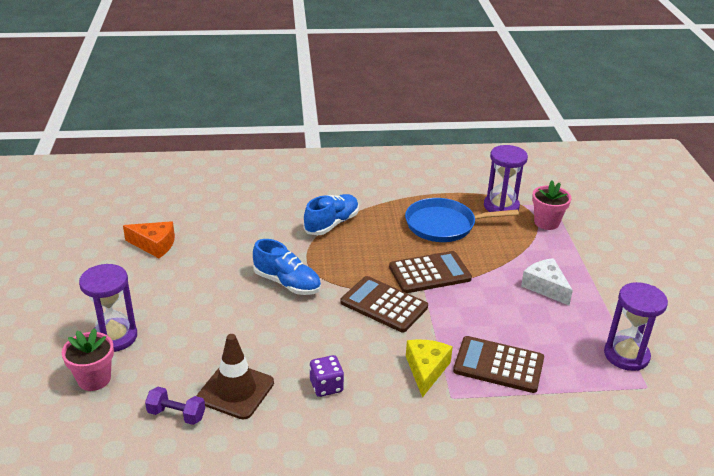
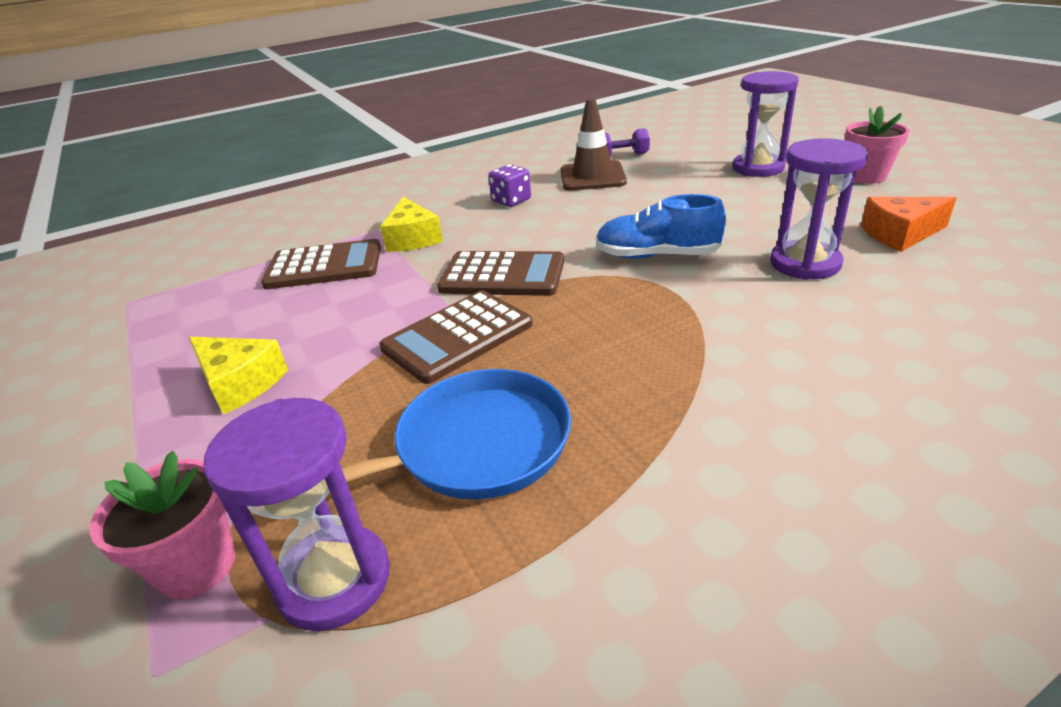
camera: 160 degrees right, 0 degrees up
(94, 379) = (721, 149): pink flower pot -> pink flower pot (866, 176)
(332, 224) = (704, 359): blue shoe -> none
(545, 287) = (240, 383): white cheese -> yellow cheese
(626, 355) = (135, 326): purple hourglass -> purple hourglass (805, 263)

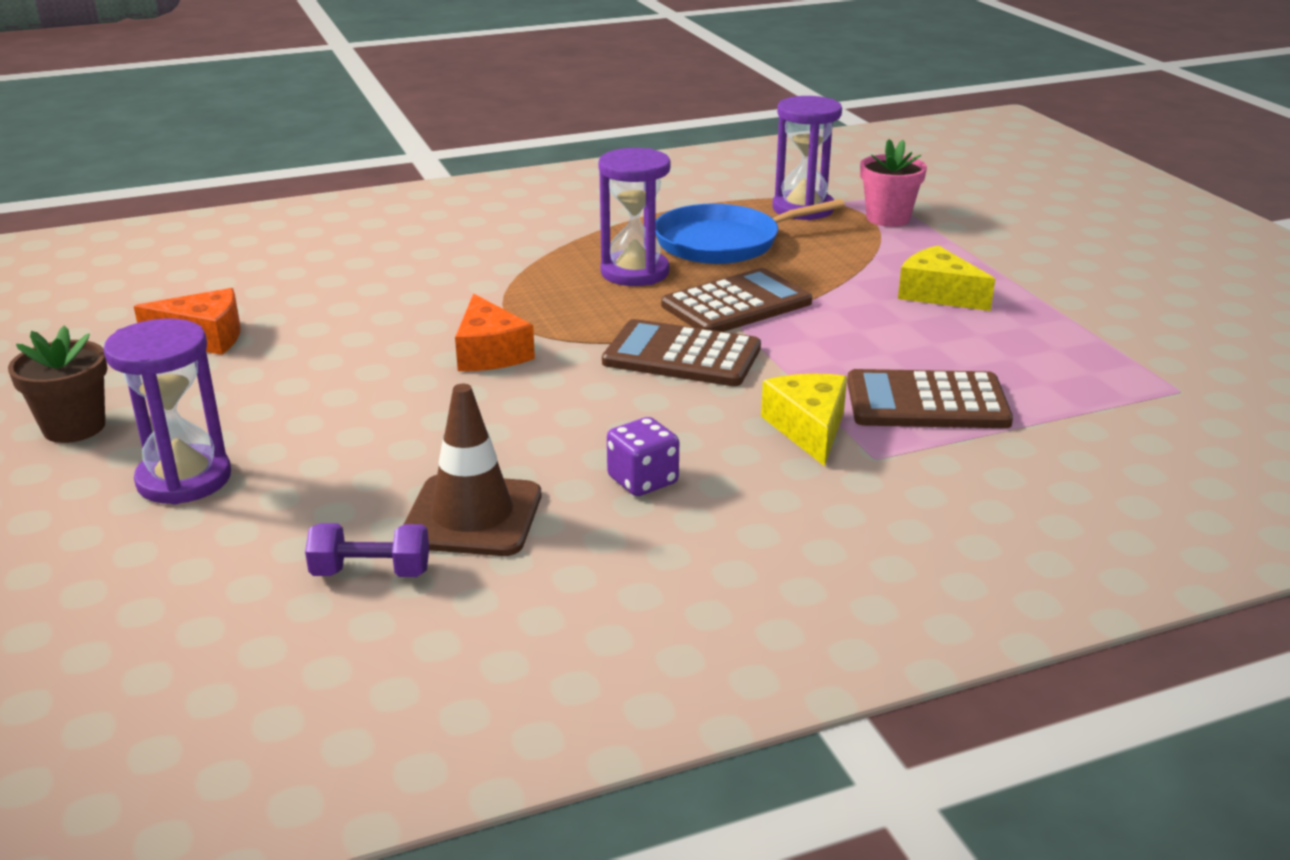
camera: 175 degrees left, 5 degrees down
(657, 255) = (490, 353): blue shoe -> orange cheese
(805, 263) = (348, 322): purple hourglass -> purple hourglass (634, 272)
(866, 176) = (74, 427): pink flower pot -> brown flower pot

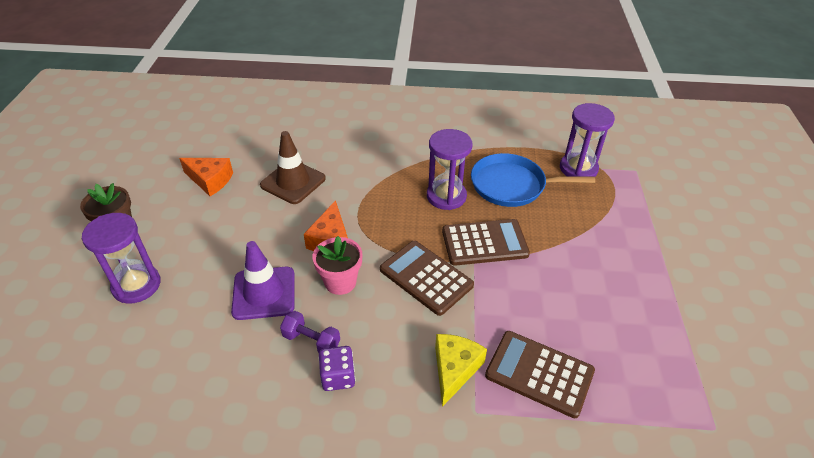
camera: 25 degrees right, 15 degrees up
(371, 573) = (168, 393): purple dumbbell -> purple dumbbell (311, 341)
(433, 431) = (264, 293): none -> purple traffic cone
(472, 516) = (239, 369): brown traffic cone -> brown traffic cone (293, 182)
(888, 218) = (625, 193): pink flower pot -> pink flower pot (340, 282)
(937, 294) = (611, 274): yellow cheese -> none

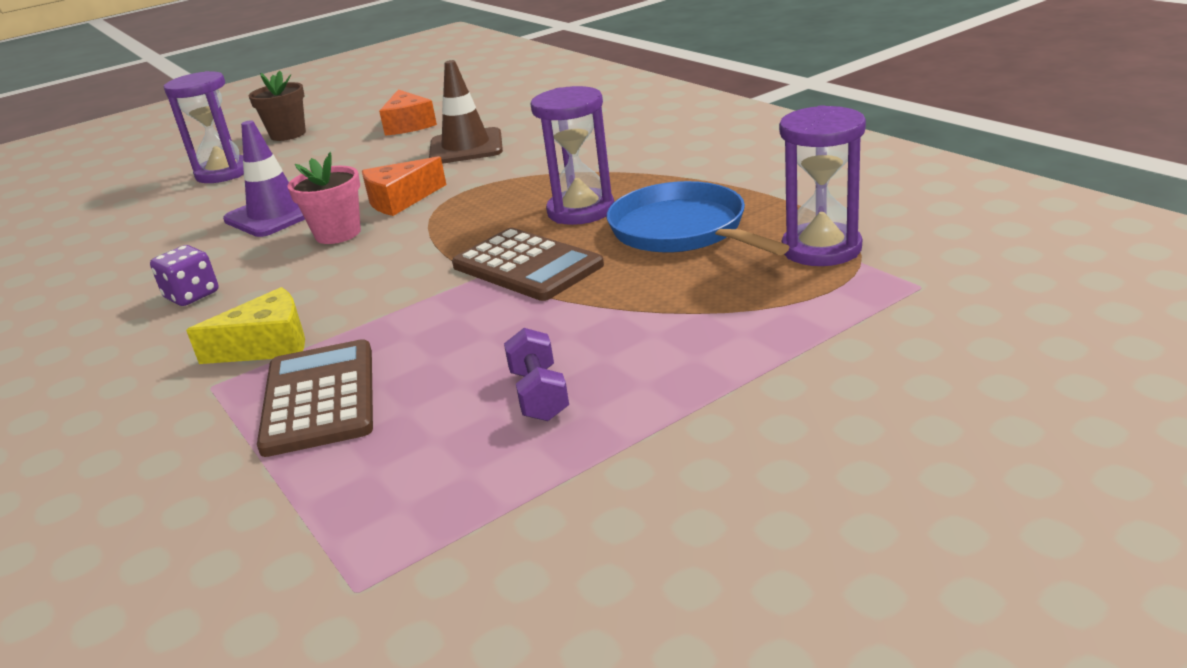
camera: 55 degrees right, 15 degrees down
(311, 341) = (231, 262): purple dumbbell -> purple dumbbell (539, 395)
(426, 278) = (407, 265): brown calculator -> none

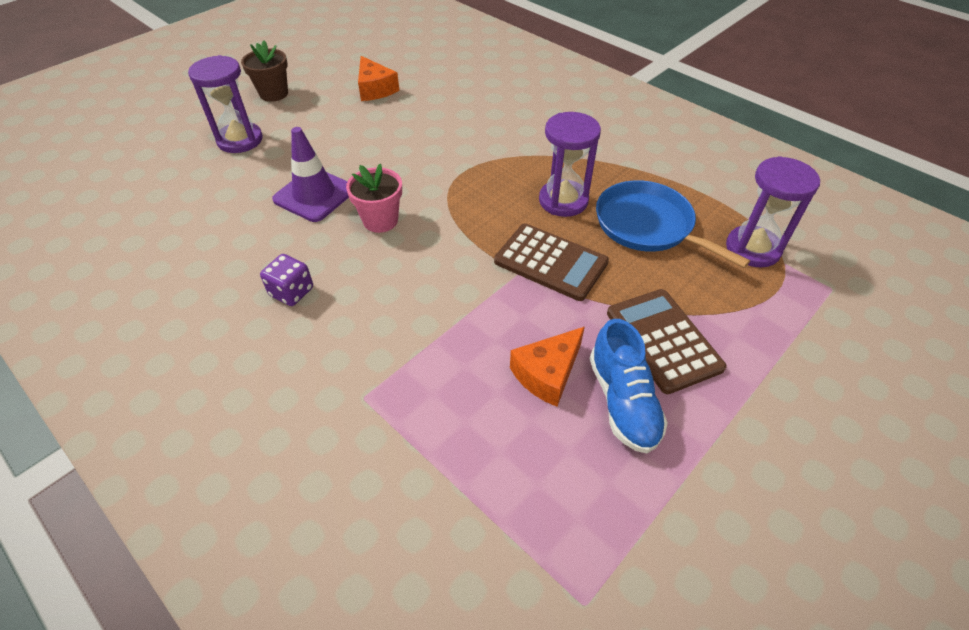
camera: 15 degrees left, 20 degrees up
(268, 345) = (387, 350): yellow cheese -> none
(319, 398) = (459, 409): brown calculator -> brown calculator (663, 340)
(400, 200) = (413, 182): orange cheese -> orange cheese (547, 373)
(466, 147) = (437, 120): brown traffic cone -> none
(539, 395) = (623, 401): purple dumbbell -> blue shoe

